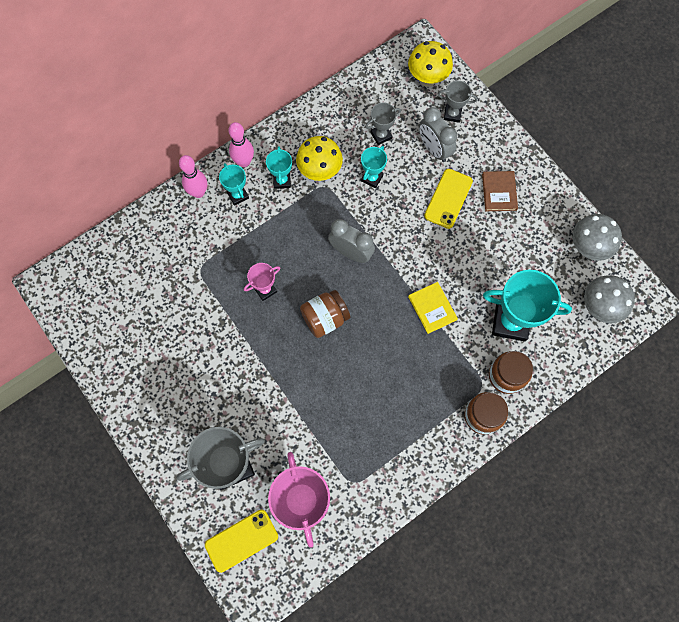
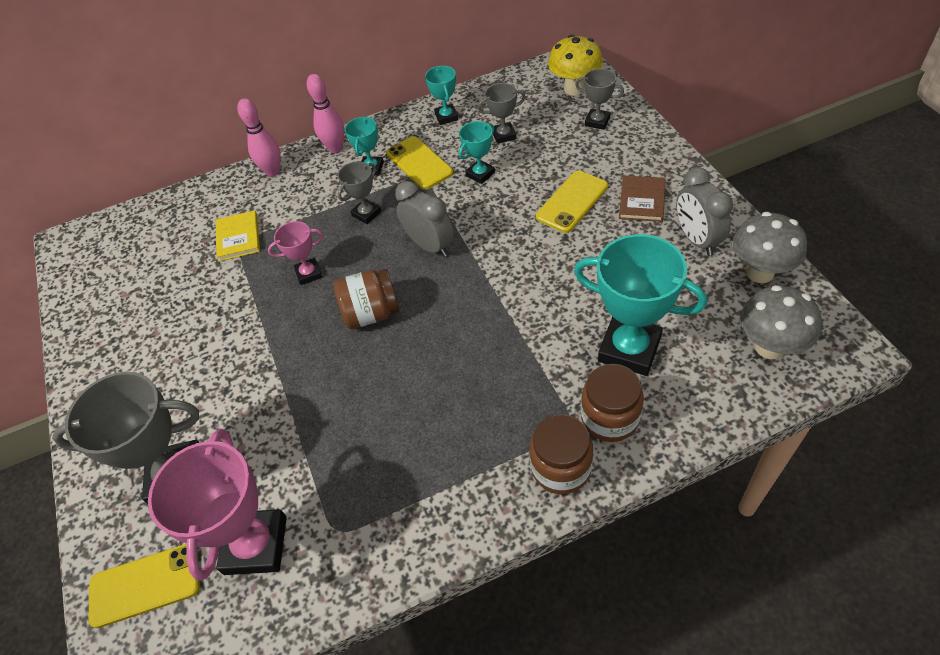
camera: 20 degrees right, 20 degrees down
(238, 195) = (315, 178): turquoise trophy -> turquoise trophy (446, 117)
(292, 227) = (366, 214): none -> grey trophy
(320, 171) = (419, 163): yellow mushroom -> yellow phone
(432, 308) = (519, 319): yellow book -> yellow book (238, 237)
(434, 149) = (566, 152): grey clock -> grey clock (696, 239)

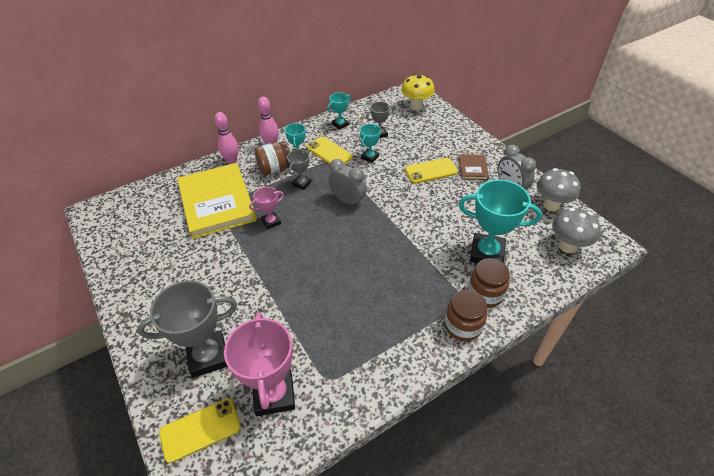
camera: 15 degrees left, 5 degrees down
(238, 237) = (217, 202): yellow book -> yellow book, size x2.28
(371, 313) = (319, 243): brown jar -> brown jar (275, 169)
(446, 117) = (340, 124): turquoise trophy -> turquoise trophy turned 75 degrees clockwise
(572, 202) = (431, 171): yellow phone -> yellow phone turned 45 degrees clockwise
(597, 121) = (435, 125): grey trophy -> none

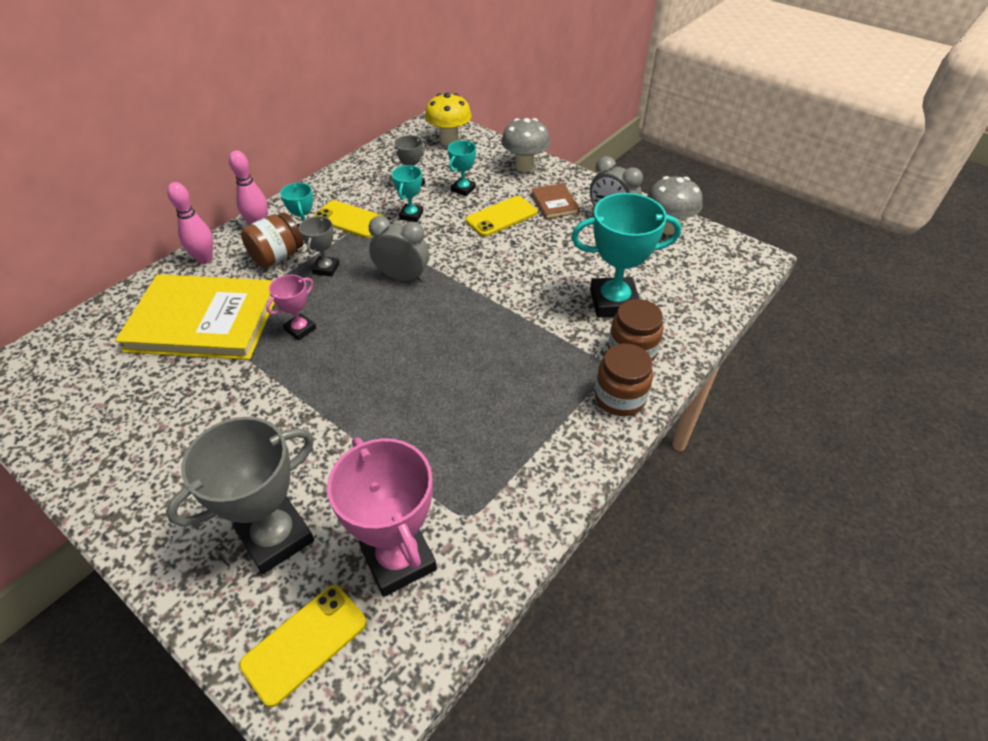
camera: 20 degrees left, 0 degrees up
(217, 202) = (204, 321): yellow book -> yellow book turned 45 degrees counterclockwise
(340, 124) = (351, 181): turquoise trophy -> turquoise trophy (463, 189)
(567, 246) = (706, 271): grey mushroom -> grey mushroom (524, 166)

